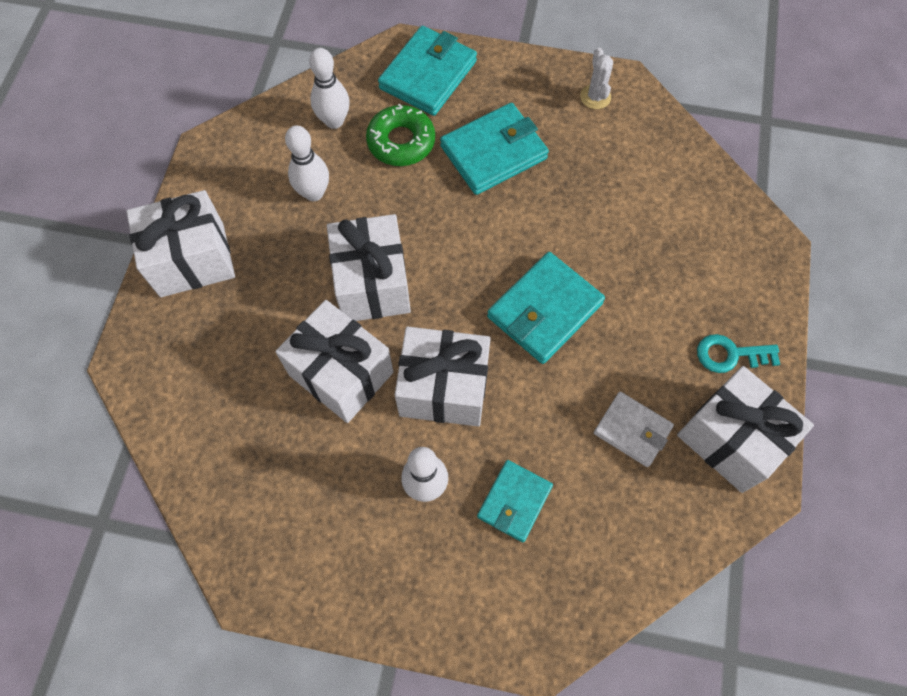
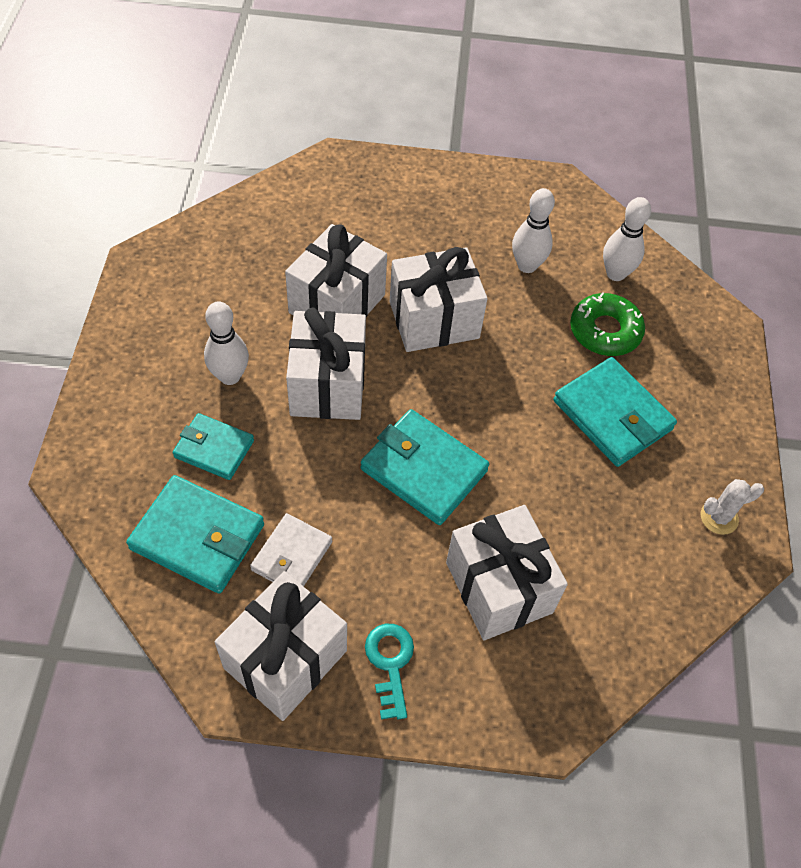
camera: 80 degrees right, 10 degrees down
(192, 260) = (439, 187): white gift -> white gift (499, 587)
(428, 75) = (699, 349): turquoise wallet -> turquoise wallet (198, 537)

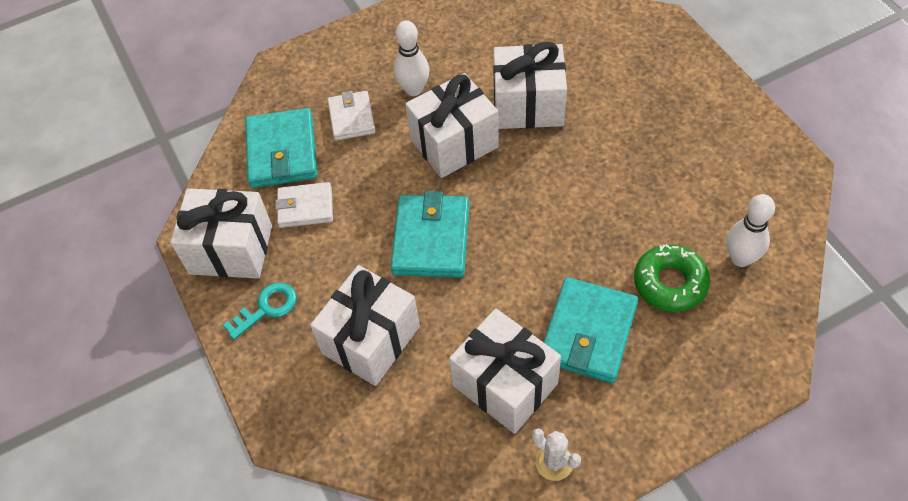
camera: 65 degrees right, 0 degrees up
(214, 449) = (351, 118): turquoise wallet -> white wallet
(434, 320) = (569, 168): white gift -> white gift (505, 384)
(527, 265) = (684, 194): white bowling pin -> none

